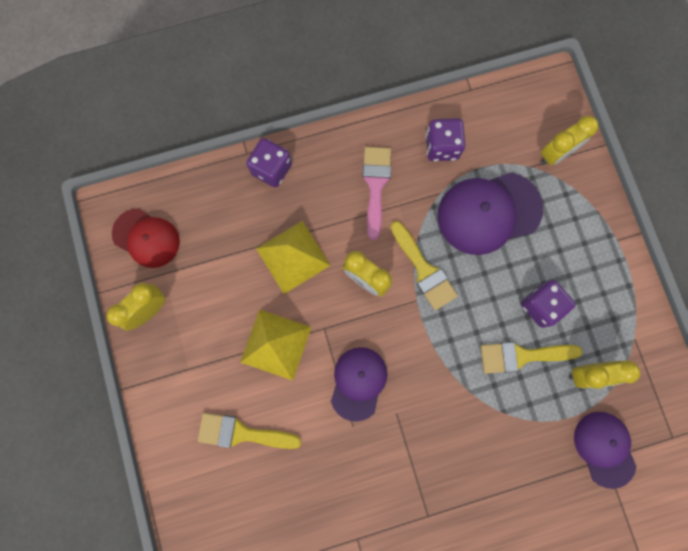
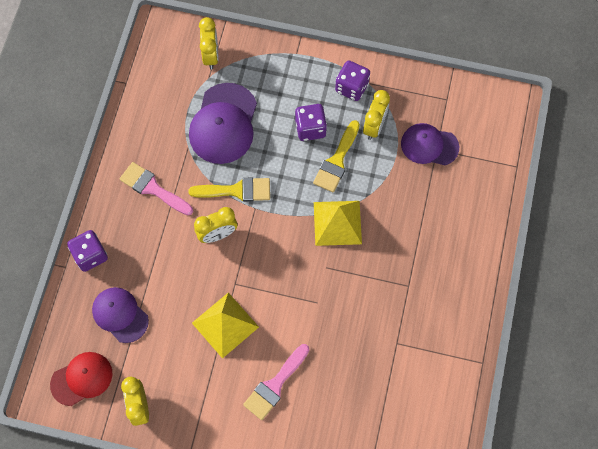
camera: 60 degrees left, 10 degrees down
(241, 433) = (275, 385): yellow brush -> pink brush
(293, 256) = (167, 276): yellow pyramid -> yellow pyramid (337, 223)
(358, 383) = (289, 281): purple cap -> purple cap (120, 315)
(442, 147) = (155, 127): purple dice -> purple dice (351, 87)

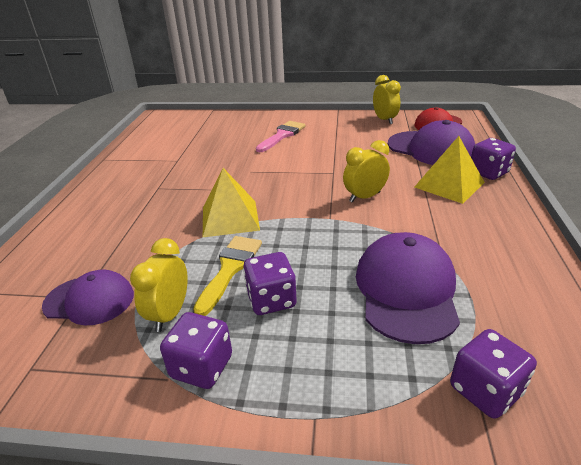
camera: 175 degrees right, 35 degrees down
(120, 315) = (430, 149): purple cap -> purple cap, size x1.52
(152, 188) = (461, 220): pink brush -> none
(211, 56) = (485, 390): yellow clock -> purple dice
(225, 324) = (333, 153): yellow pyramid -> yellow pyramid (449, 185)
(236, 190) = (357, 229): yellow brush -> none

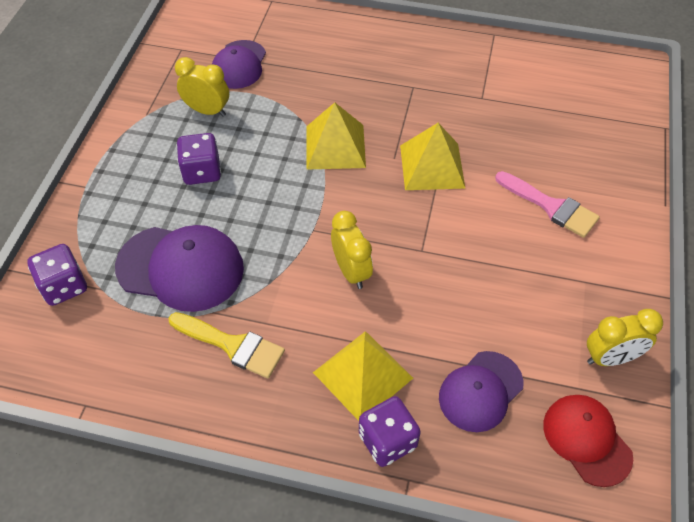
camera: 95 degrees right, 20 degrees up
(202, 367) = (149, 131): purple dice -> none
(230, 269) = (251, 146): yellow brush -> yellow brush (232, 345)
(250, 174) = (432, 166): none -> yellow pyramid
(430, 149) = (480, 391): purple cap -> purple cap, size x0.66

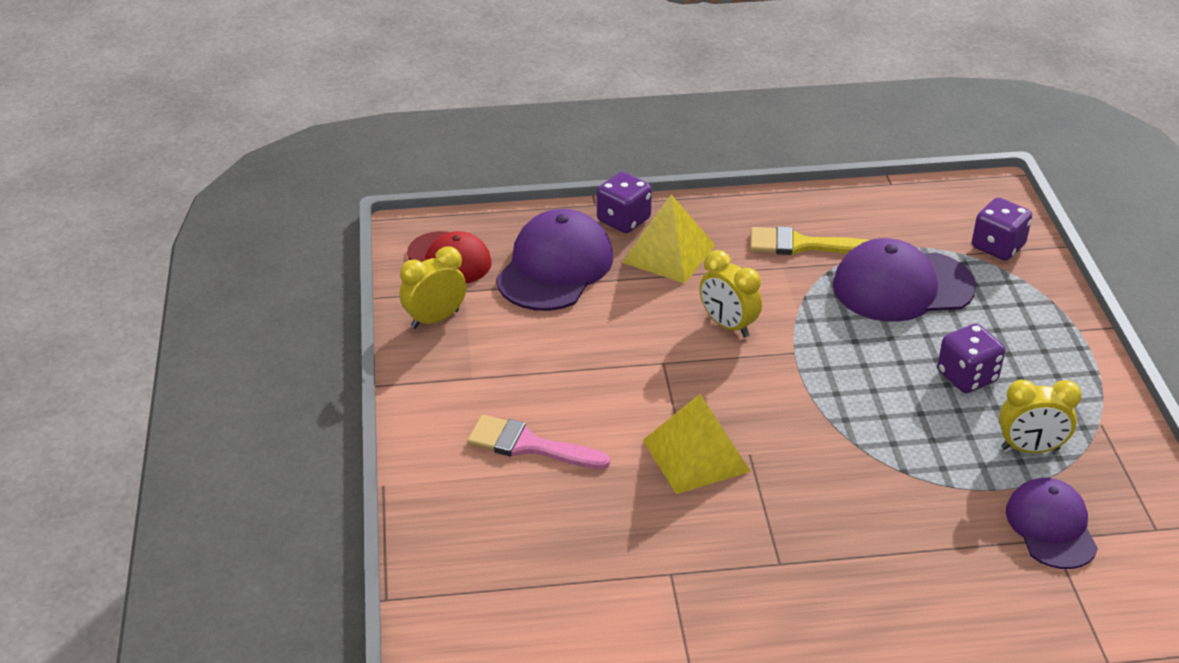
camera: 160 degrees right, 15 degrees down
(335, 146) = (832, 447): yellow pyramid -> none
(480, 391) = (555, 267): purple cap -> purple cap, size x1.52

